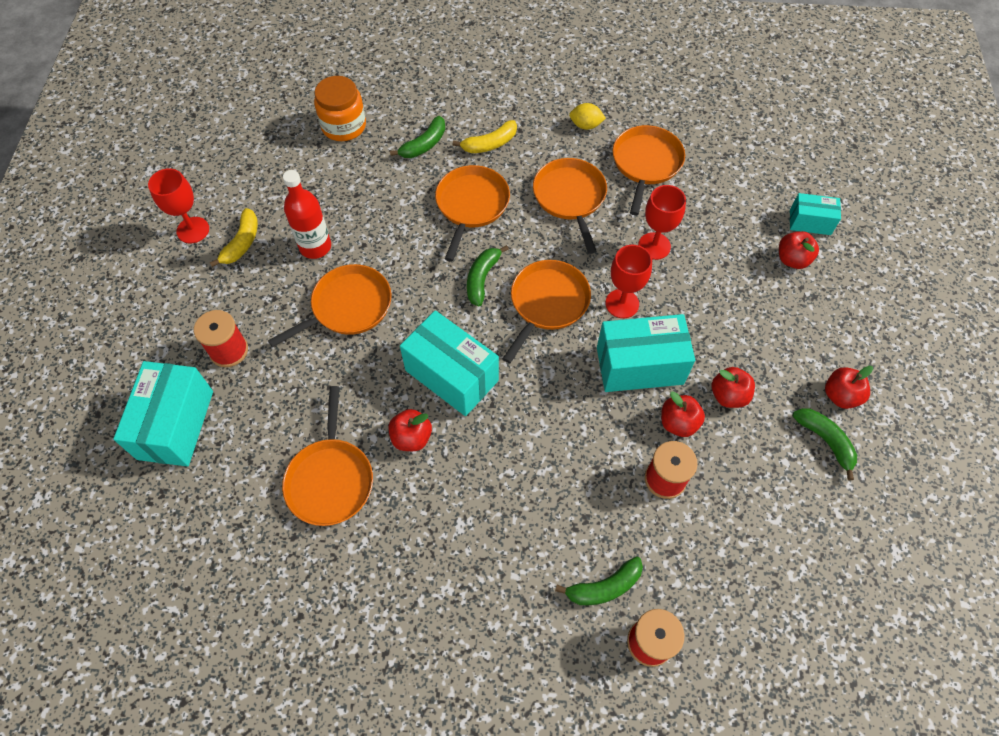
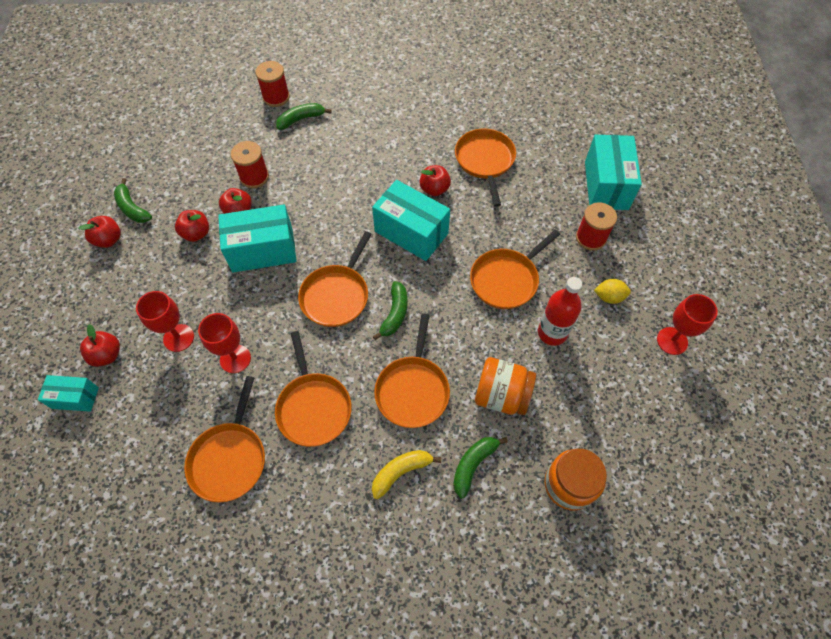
camera: 175 degrees right, 0 degrees up
(242, 243) = (620, 331): yellow banana -> none
(384, 195) = (501, 395): none -> orange jar
(585, 125) = (292, 510): yellow lemon -> yellow lemon (609, 297)
(622, 303) = (271, 300): red goblet -> red goblet (178, 338)

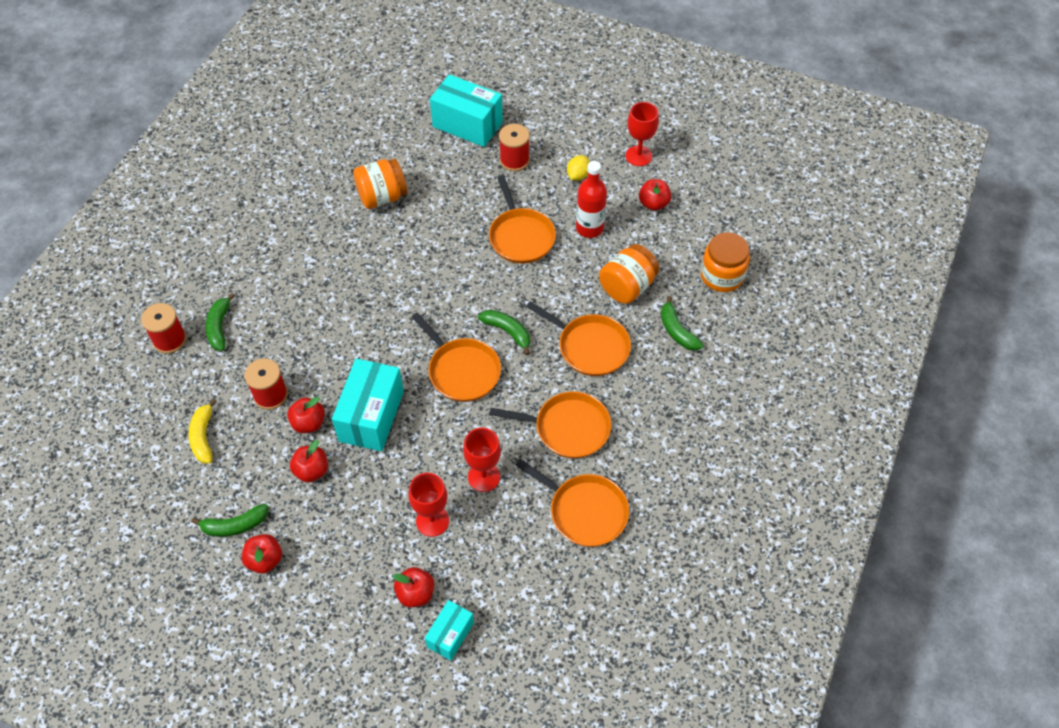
camera: 65 degrees left, 5 degrees down
(401, 472) = (659, 383): yellow banana -> yellow banana (203, 437)
(411, 232) = (427, 286): turquoise box -> none
(434, 189) = (389, 249): red apple -> red apple (653, 204)
(485, 161) = (382, 197): orange pan -> orange jar

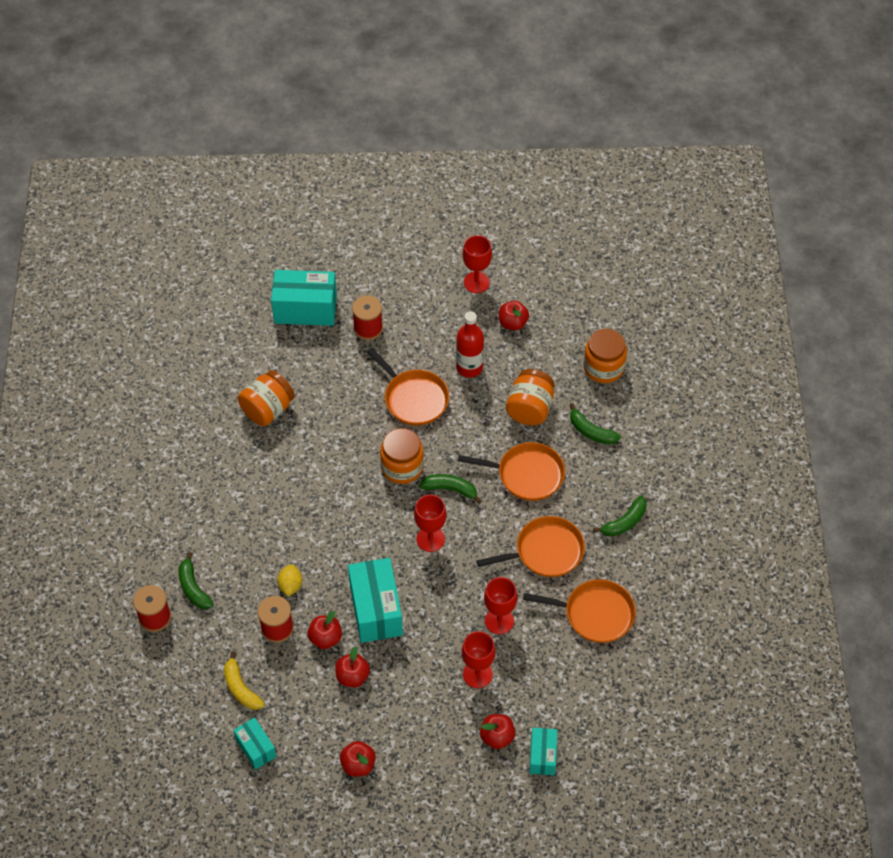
camera: 25 degrees left, 0 degrees up
(181, 500) = (256, 748): none -> turquoise box
(235, 525) = (315, 748): green banana -> green banana (624, 522)
(462, 371) = (430, 539): orange pan -> red goblet
(474, 293) = (402, 467): none -> orange jar
(578, 175) = (433, 321): yellow lemon -> yellow lemon (290, 585)

